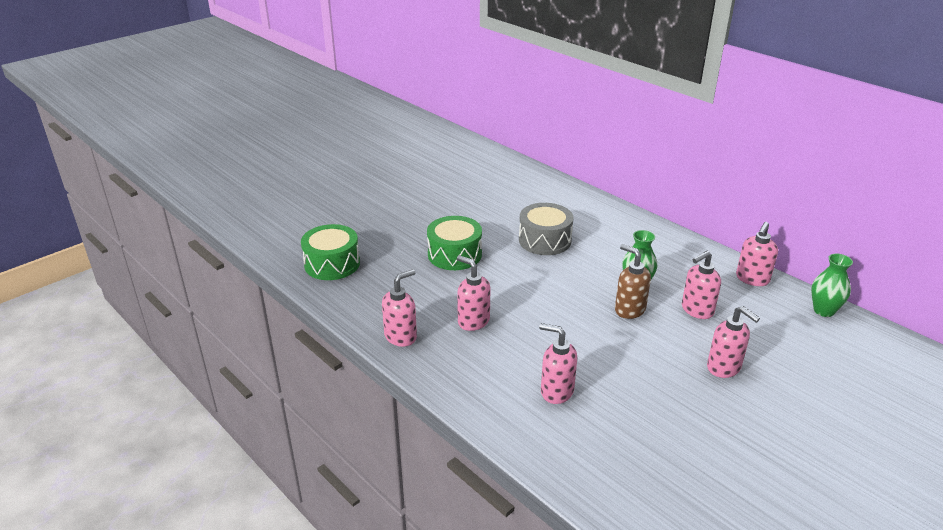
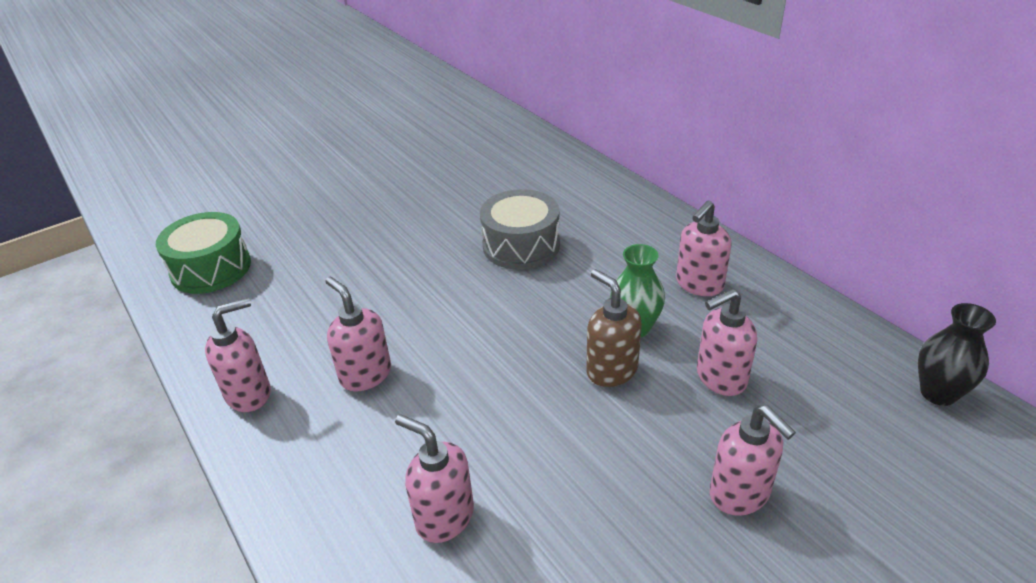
camera: 10 degrees right, 5 degrees up
(454, 254) = (384, 262): green drum -> none
(752, 279) = (825, 327): pink soap dispenser -> pink soap dispenser (699, 284)
(823, 310) = (938, 393): green vase -> black vase

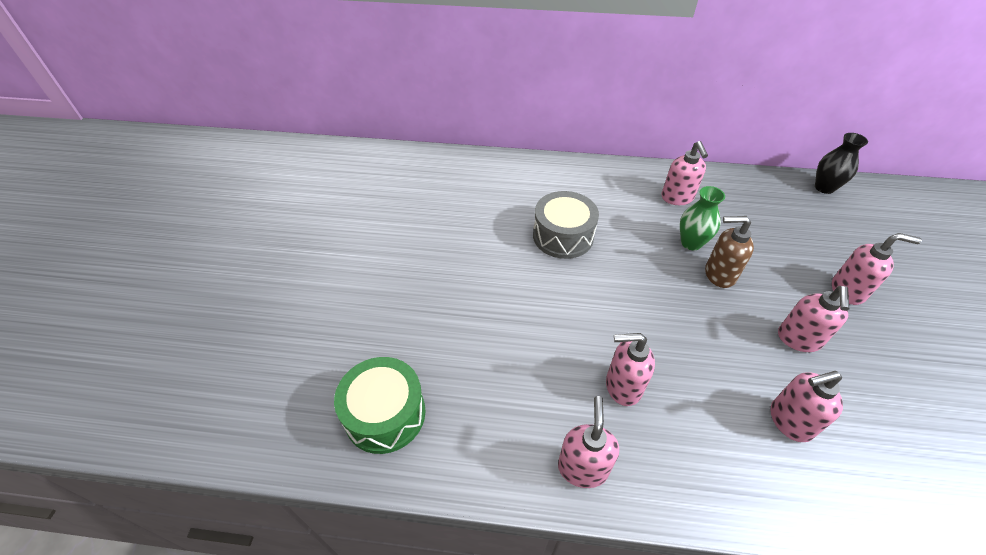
camera: 50 degrees left, 10 degrees up
(720, 378) = (759, 241): pink soap dispenser -> pink soap dispenser (798, 339)

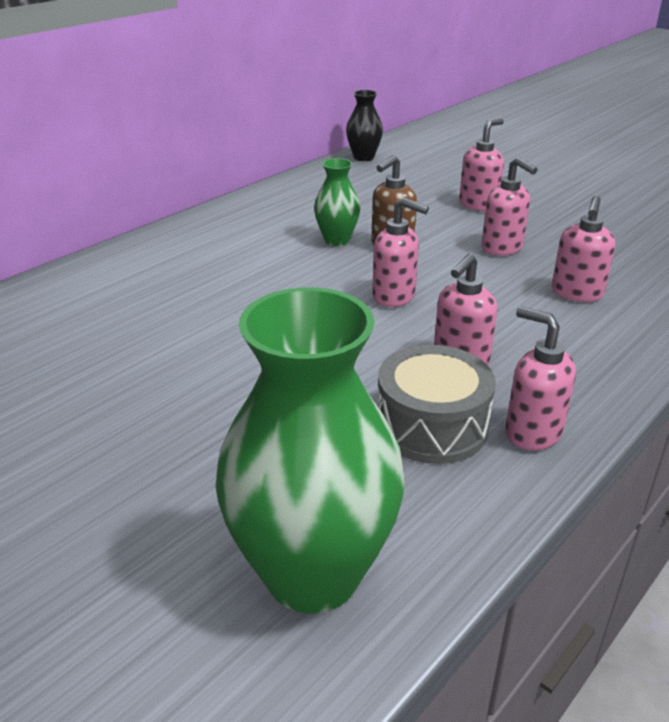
camera: 55 degrees left, 15 degrees down
(385, 414) = (312, 574): green drum -> green vase
(563, 236) = (220, 302): grey drum -> grey drum (431, 426)
(677, 198) = (272, 219): pink soap dispenser -> pink soap dispenser (394, 296)

